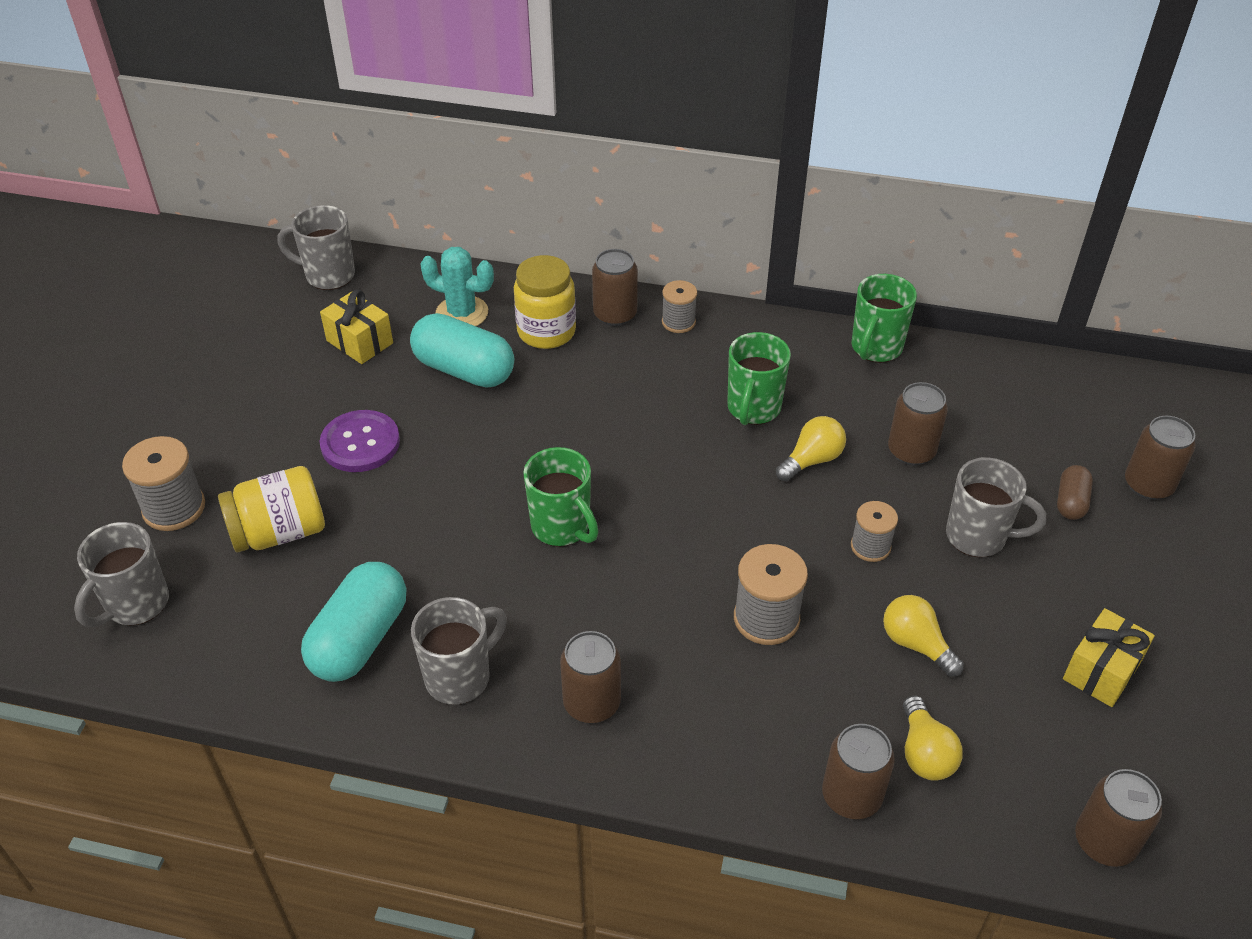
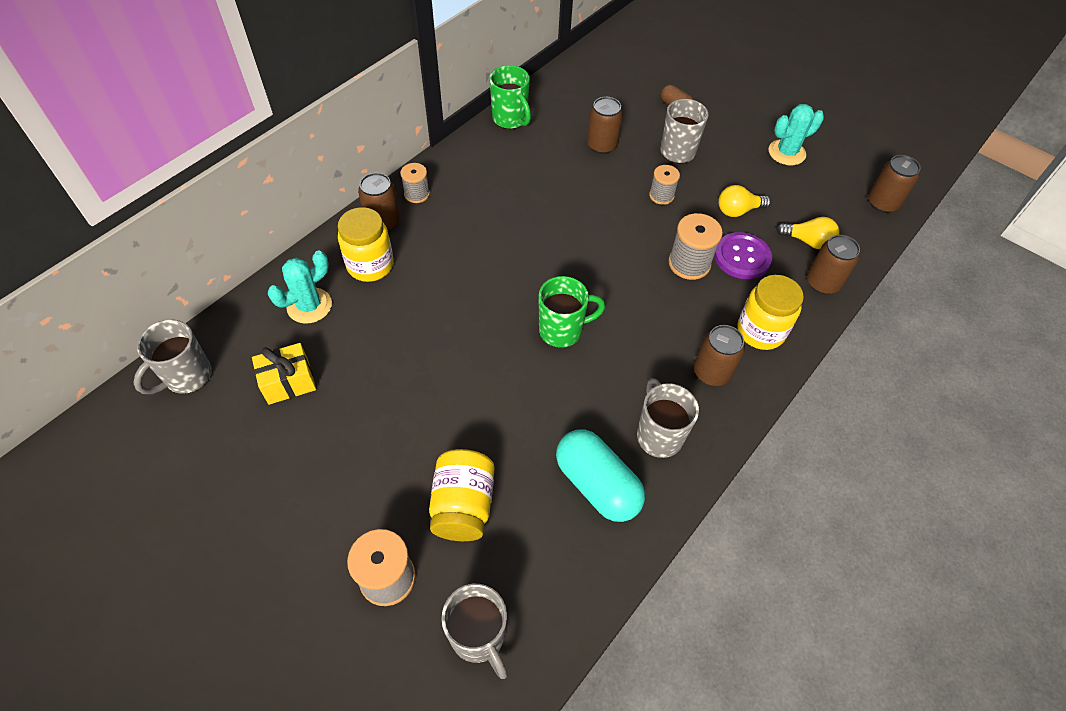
camera: 65 degrees left, 10 degrees up
(360, 443) = (404, 420): purple button -> purple button (742, 257)
(464, 370) = (373, 327): turquoise capsule -> none
(700, 740) = (760, 331): none -> yellow jar
(753, 409) = (522, 194): green mug -> none
(812, 460) = (581, 189): yellow light bulb -> none
(1101, 671) = (786, 153): yellow gift -> turquoise cactus
(1148, 485) = (680, 75): brown can -> none

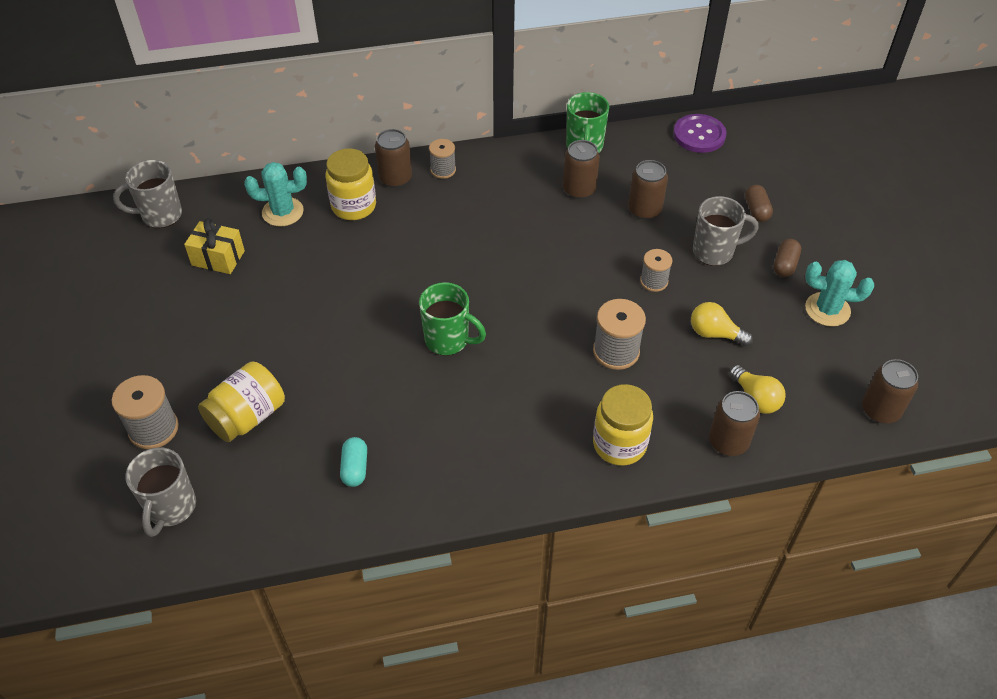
camera: 40 degrees right, 5 degrees down
(597, 484) = (355, 468): turquoise capsule -> turquoise capsule, size x0.52
(658, 435) = (440, 466): grey mug -> none
(711, 372) = (538, 448): brown can -> brown can (579, 189)
(731, 136) = (784, 265): none -> brown capsule
(742, 257) = (672, 374): purple button -> purple button (699, 135)

